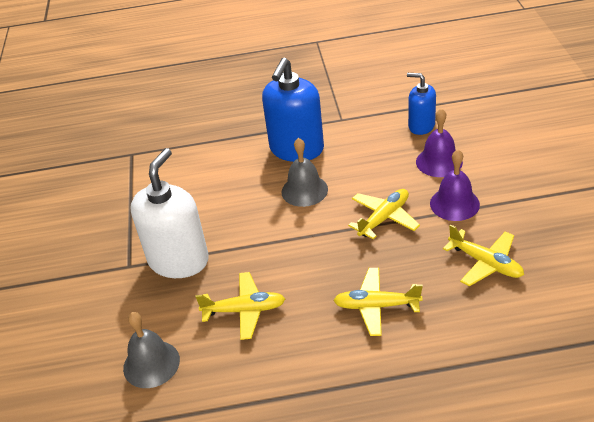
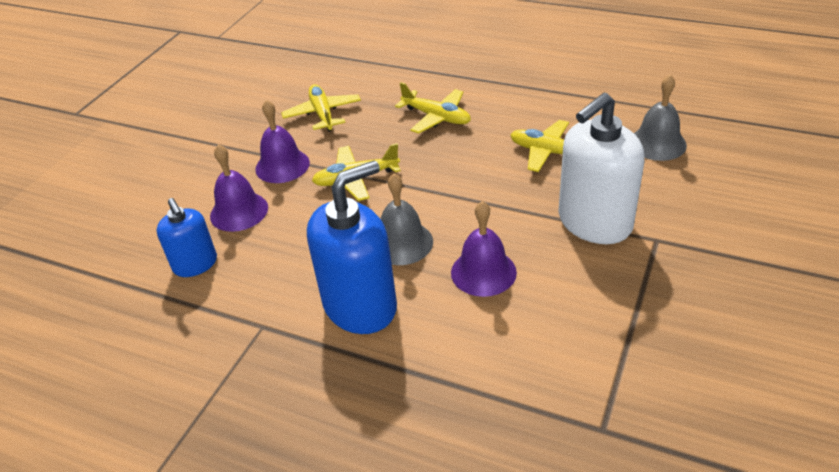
camera: 150 degrees left, 0 degrees up
(236, 196) = (483, 272): none -> purple bell

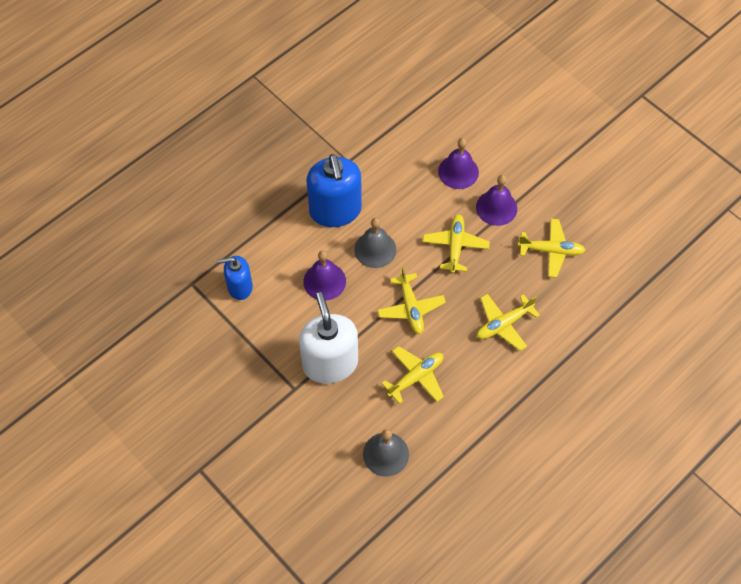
camera: 110 degrees right, 20 degrees up
(195, 264) = (419, 140): blue soap dispenser -> blue soap dispenser (240, 287)
(466, 185) = (411, 308): none -> yellow plane

